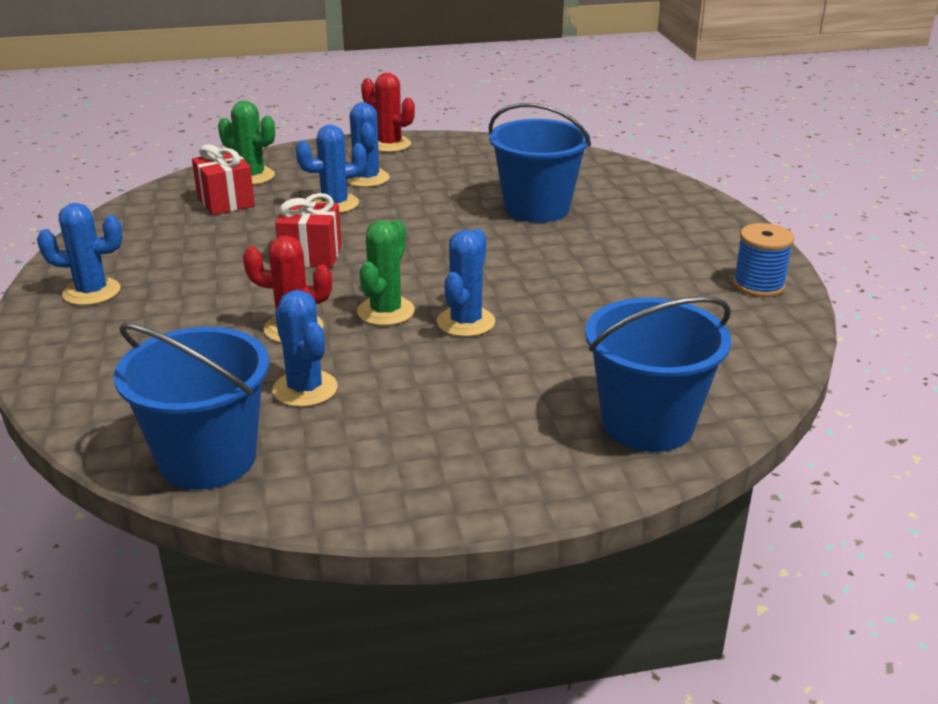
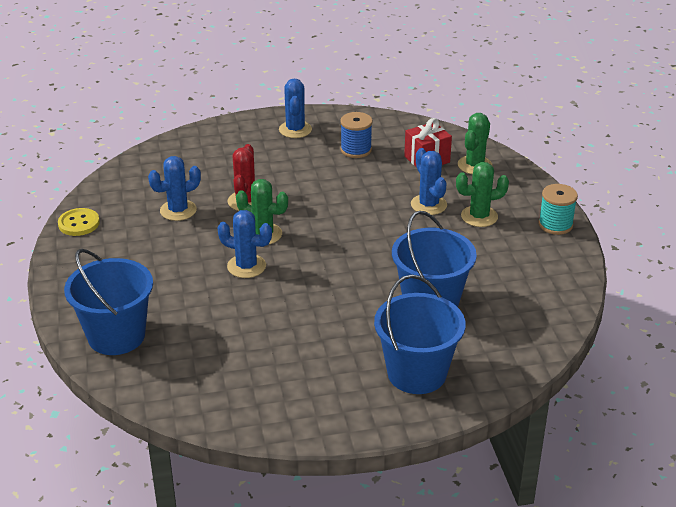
camera: 90 degrees right, 5 degrees up
(207, 459) = (121, 187): blue bucket -> blue bucket (417, 373)
(311, 256) = (343, 200): red gift -> none
(325, 499) = (79, 223): none -> yellow button
(366, 178) = (479, 216): blue cactus -> green cactus
(389, 144) = (555, 225): red cactus -> turquoise spool
(758, 285) = (291, 414): blue spool -> blue spool (356, 150)

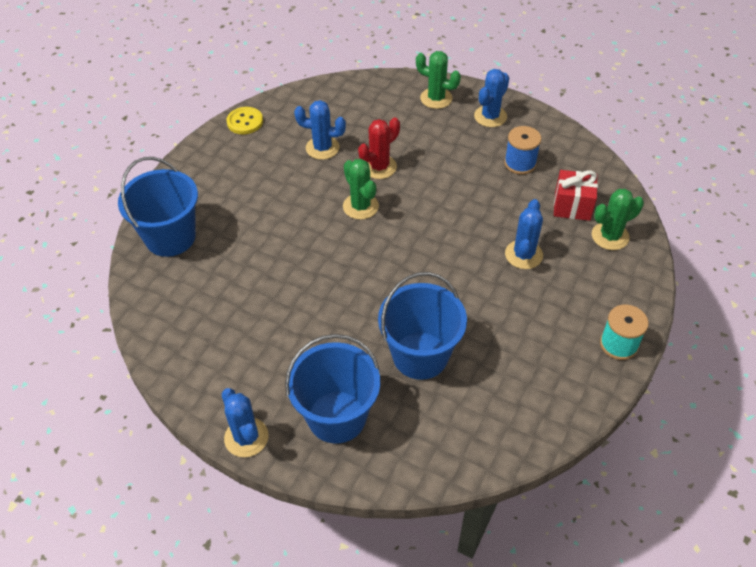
camera: 40 degrees right, 15 degrees up
(246, 266) = (317, 230): blue cactus -> blue cactus (246, 437)
(479, 216) = (556, 293): green cactus -> green cactus (436, 98)

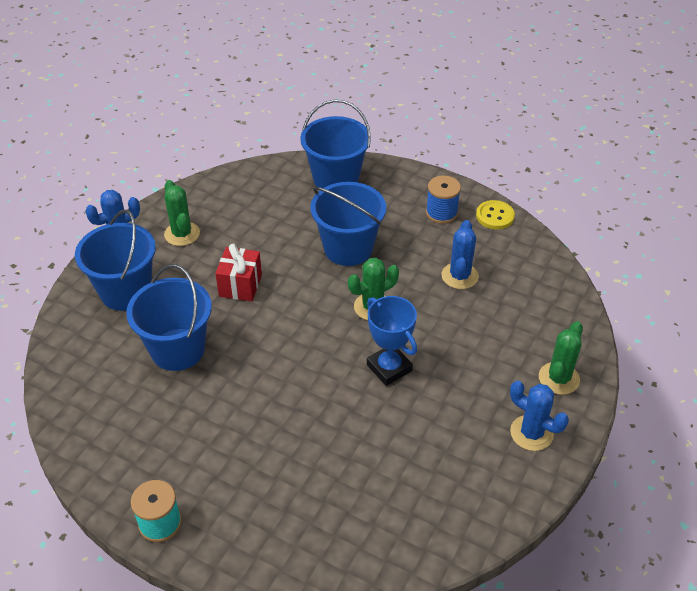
camera: 90 degrees right, 5 degrees down
(280, 225) = (348, 248): none -> blue bucket
(379, 167) = (432, 323): red cactus -> none
(432, 195) = (389, 368): none -> blue trophy
(520, 163) = (446, 457): blue spool -> blue spool (441, 213)
(523, 255) = (296, 446): blue cactus -> none
(572, 206) = (371, 506): red gift -> red gift (240, 285)
(610, 236) = (320, 541): green cactus -> green cactus (182, 234)

